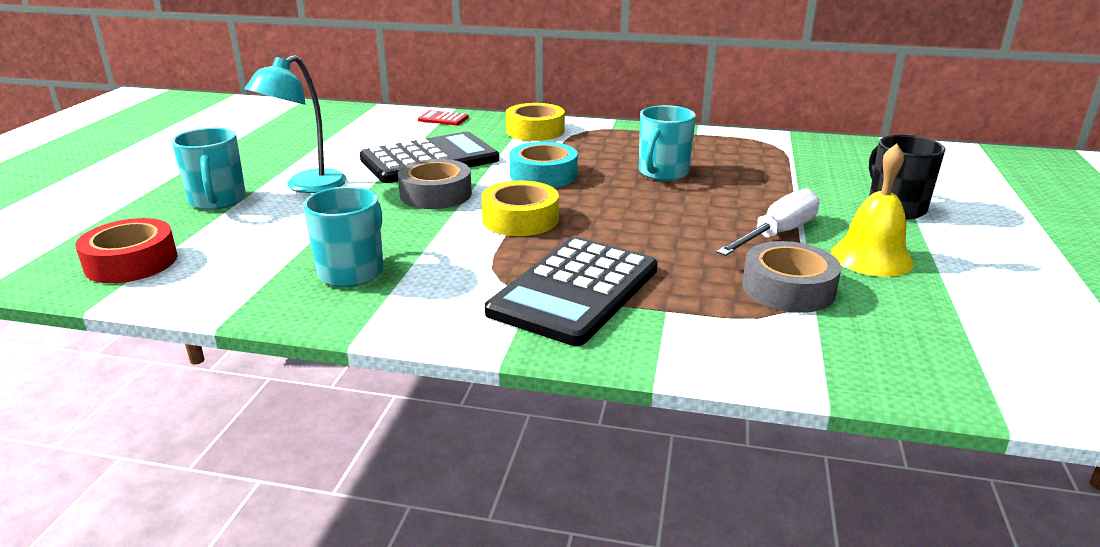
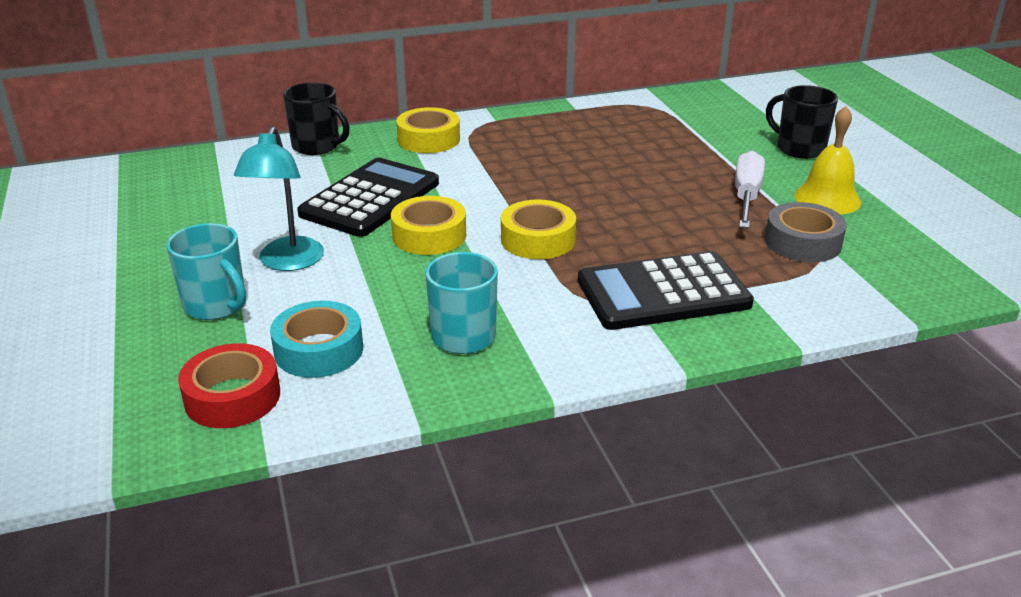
camera: 30 degrees left, 5 degrees up
(435, 194) = (429, 235): grey tape -> yellow tape
(443, 119) = (317, 146): red calculator -> black mug
(543, 175) = (499, 188): turquoise tape -> turquoise tape (319, 350)
(575, 291) = (663, 293): black calculator -> black calculator turned 75 degrees clockwise
(662, 173) = (597, 159): turquoise mug -> none

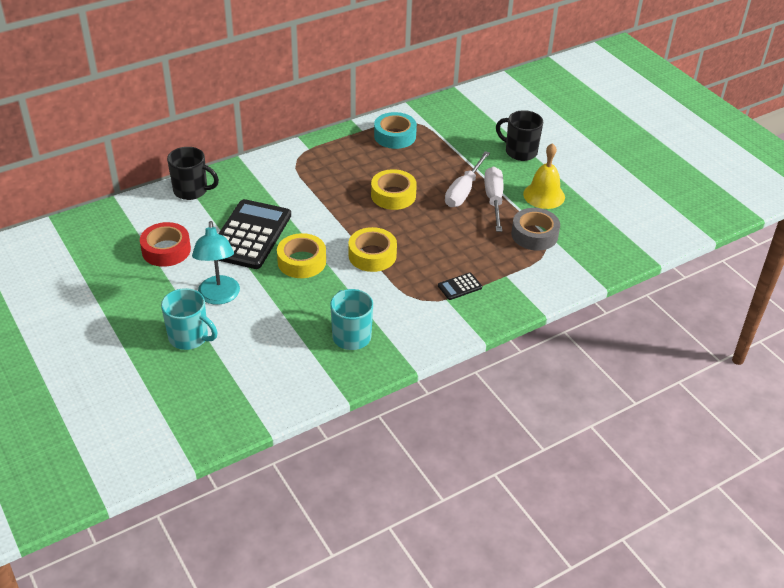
camera: 15 degrees left, 10 degrees up
(232, 397) = (233, 400): red tape -> red tape (166, 250)
(319, 350) = (269, 360): turquoise tape -> turquoise tape (395, 136)
(428, 139) = (268, 174): yellow tape -> yellow tape (393, 195)
(663, 293) = (459, 287): black calculator -> black calculator, size x0.42
(702, 182) = (463, 191): none -> white screwdriver

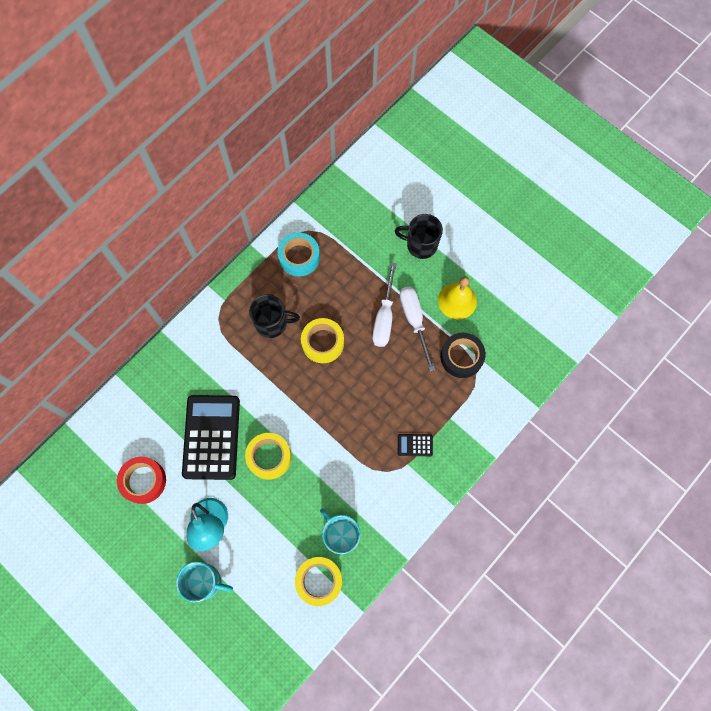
camera: 15 degrees left, 30 degrees up
(191, 190) = (136, 394): black mug -> black mug (272, 323)
(372, 255) = (328, 429): yellow tape -> yellow tape (319, 581)
(459, 287) = (415, 445): black calculator -> black calculator turned 45 degrees clockwise
(534, 235) = (461, 357): grey tape -> black tape

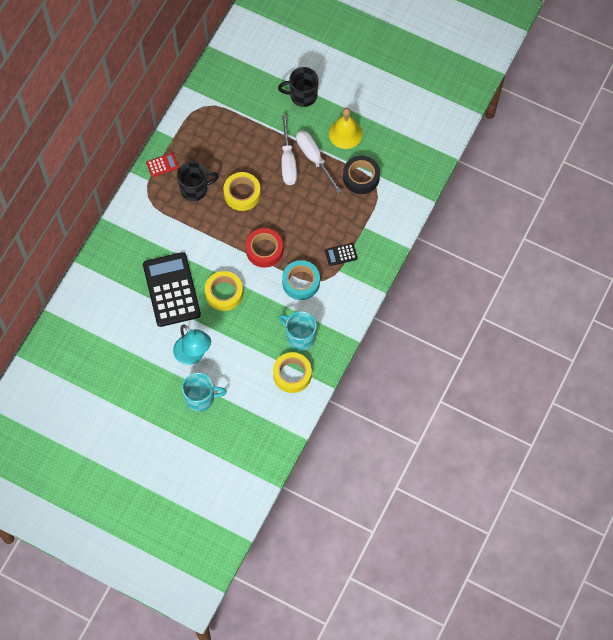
camera: 15 degrees left, 5 degrees down
(143, 481) = (126, 337): red tape -> red tape (264, 250)
(244, 286) = (162, 165): none -> red calculator
(299, 257) = (201, 130): turquoise tape -> turquoise tape (301, 282)

